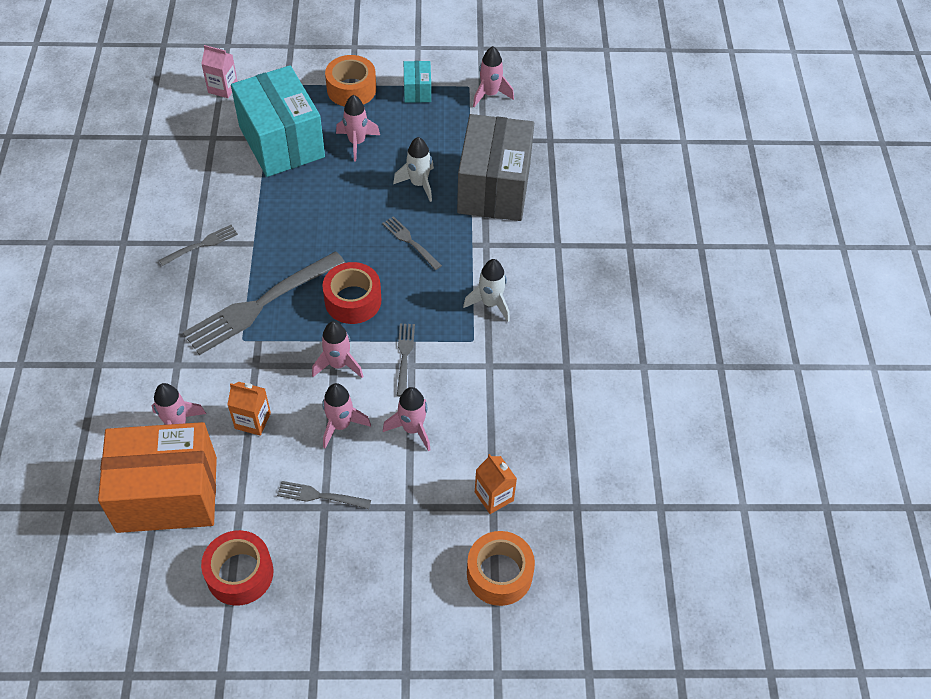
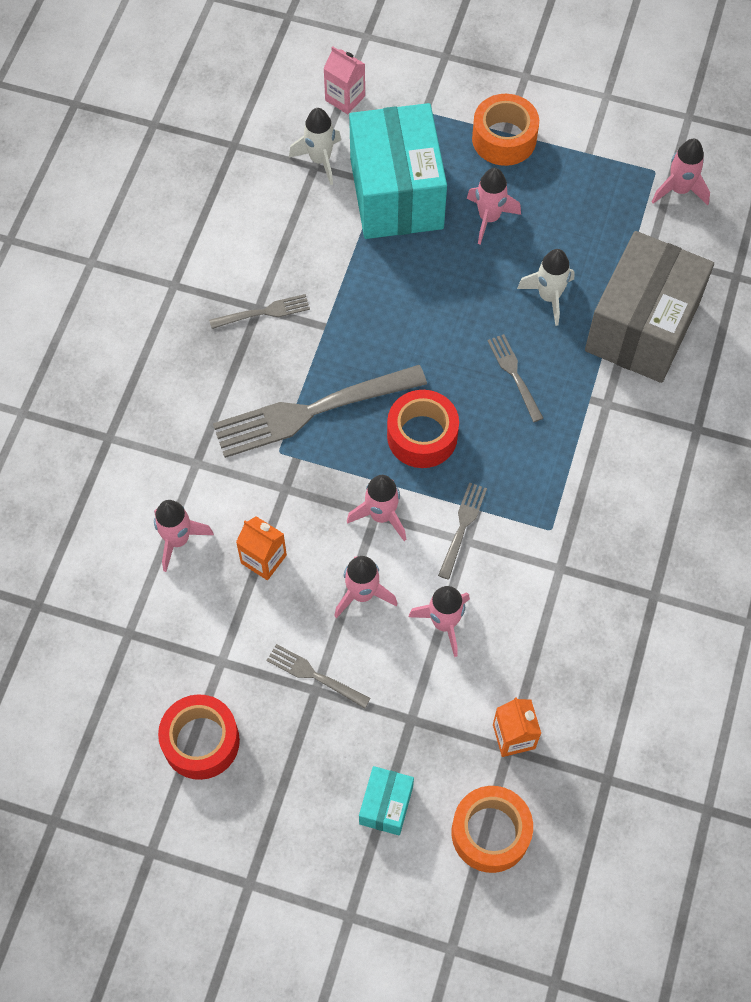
camera: 20 degrees right, 10 degrees up
(167, 494) = (146, 622): orange box -> none
(417, 91) = (587, 161): turquoise box -> turquoise box (386, 805)
(490, 303) = (587, 486): white rocket -> white rocket (320, 160)

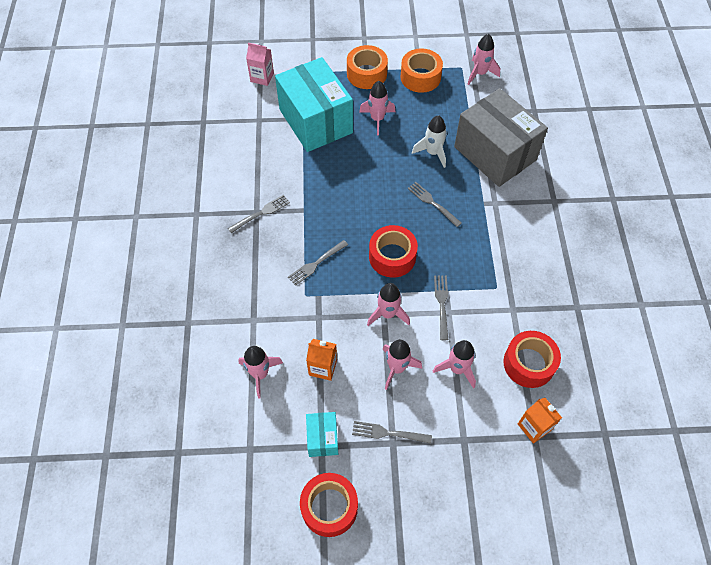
camera: 20 degrees left, 5 degrees down
(312, 411) = (316, 263): grey fork -> grey fork, size x0.48
(320, 160) = (261, 115): white rocket -> none
(386, 805) = (473, 505): turquoise box -> turquoise box (322, 438)
(490, 833) = (549, 498): orange tape -> orange tape (420, 77)
(546, 650) = (529, 363): none -> red tape
(642, 327) = (495, 153): grey box -> grey box turned 45 degrees counterclockwise

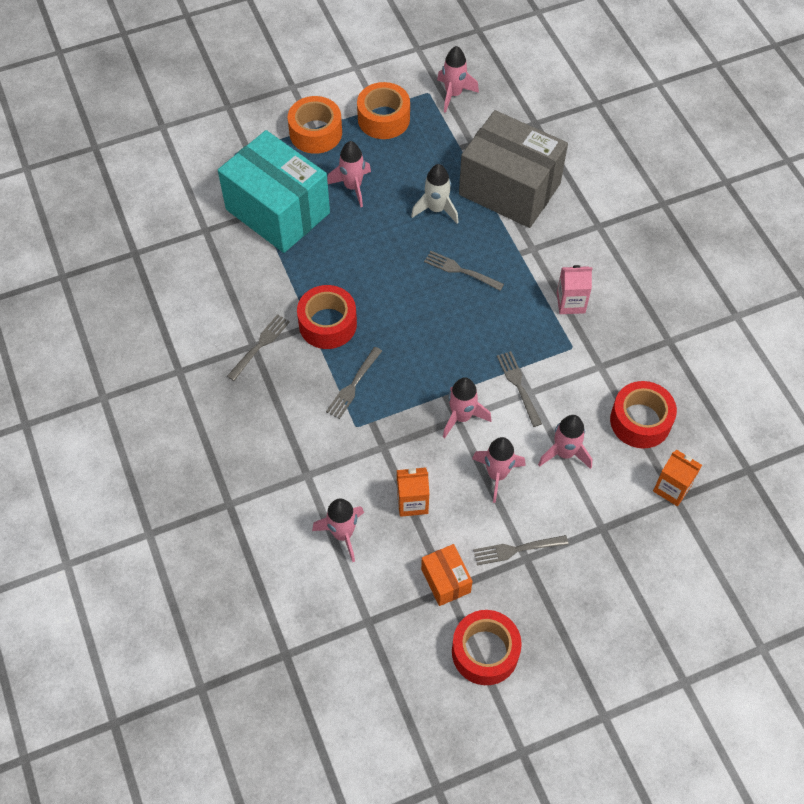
camera: 20 degrees left, 0 degrees up
(262, 77) = (185, 174): pink carton -> pink carton (570, 303)
(322, 438) = (446, 580): turquoise box -> orange box
(392, 257) = (439, 349): red tape -> red tape (327, 324)

